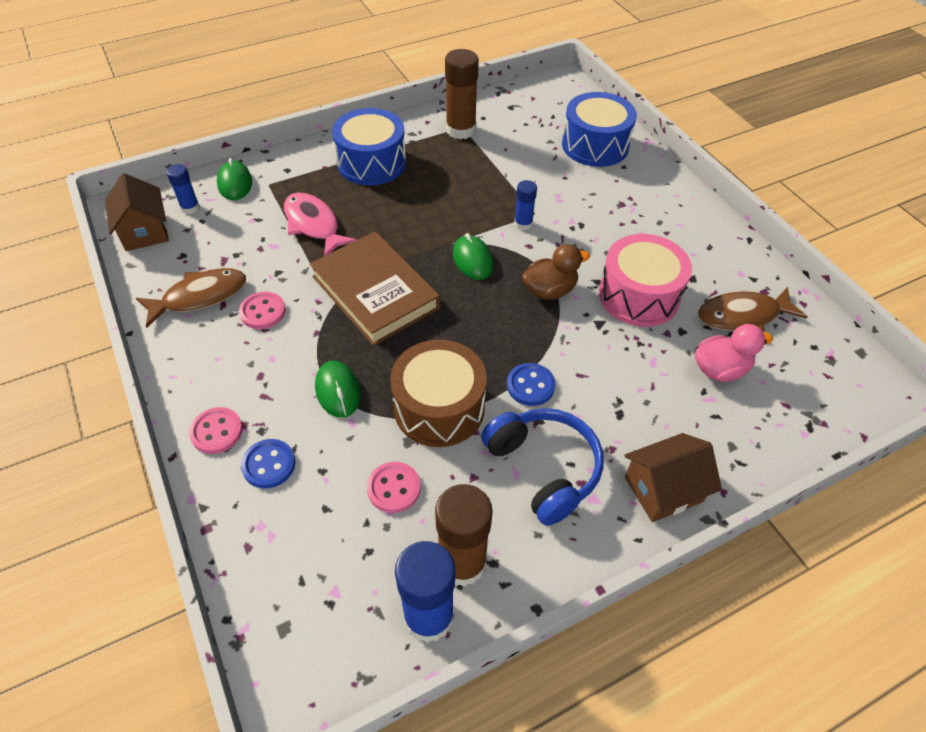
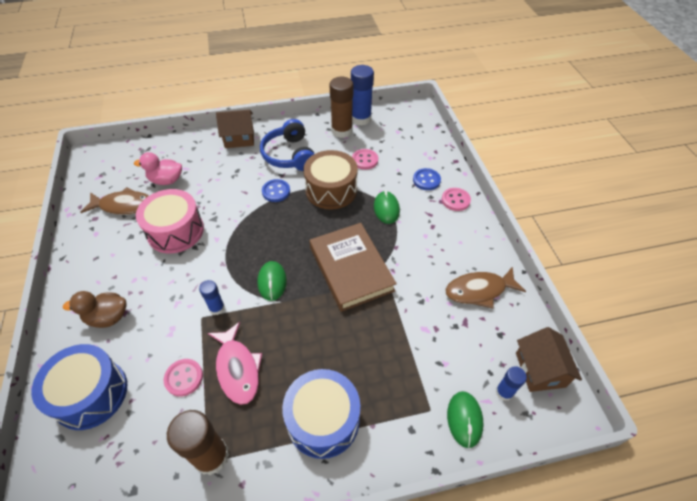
camera: 165 degrees left, 0 degrees up
(263, 312) = (432, 269): pink button -> pink button (184, 378)
(314, 225) = (390, 344): pink fish -> pink fish (237, 368)
(549, 290) = (231, 246): brown duck -> brown duck (108, 317)

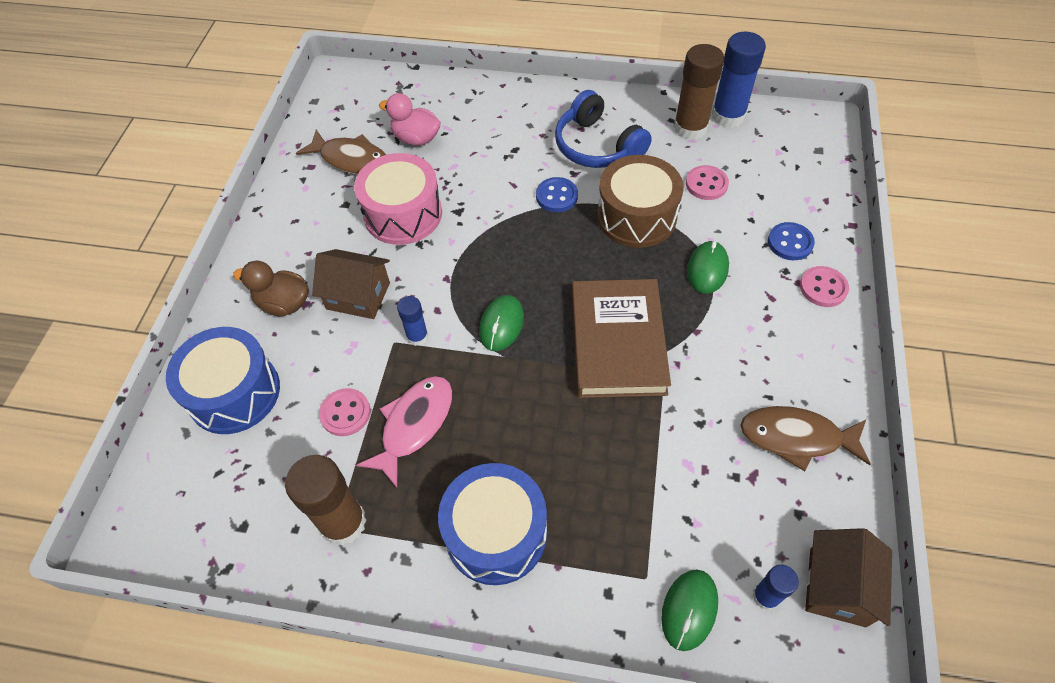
camera: 25 degrees right, 5 degrees up
(237, 368) = (414, 425): pink fish -> pink fish turned 150 degrees counterclockwise
(239, 138) = (535, 102): brown house -> brown house (358, 296)
(289, 155) = (597, 146): blue headphones -> blue headphones turned 45 degrees counterclockwise

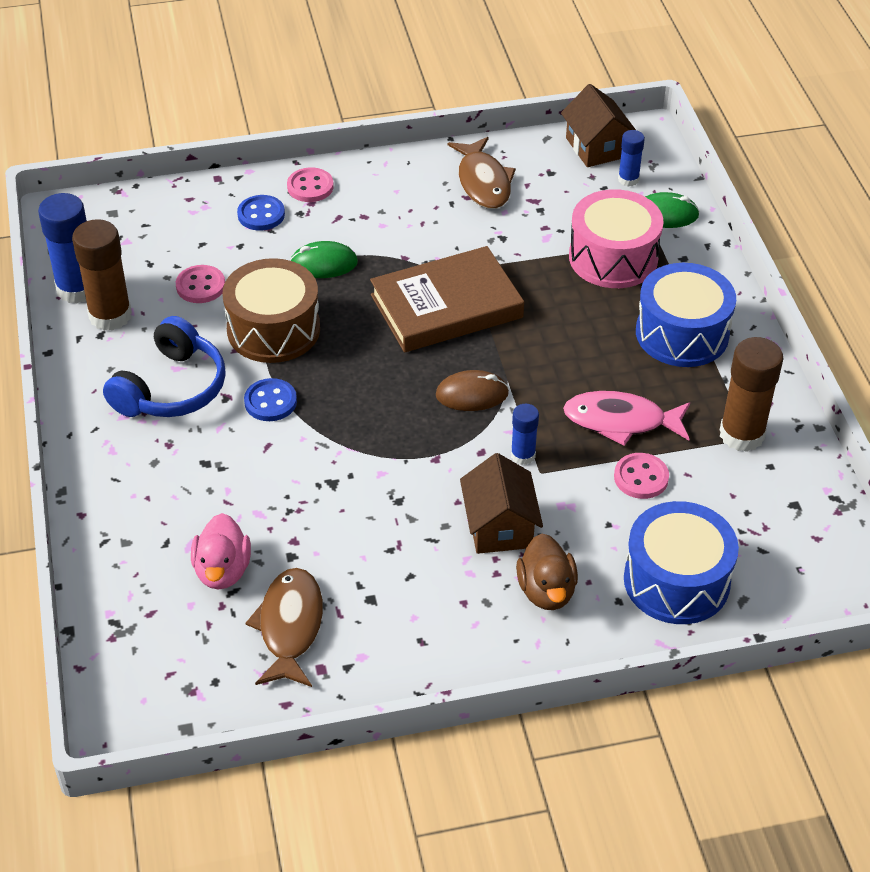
camera: 115 degrees left, 10 degrees down
(403, 214) = (360, 533): pink drum -> pink drum (613, 257)
(501, 325) = (472, 394): green mouse -> brown mouse
(837, 587) = (596, 147): brown house -> brown house turned 75 degrees clockwise

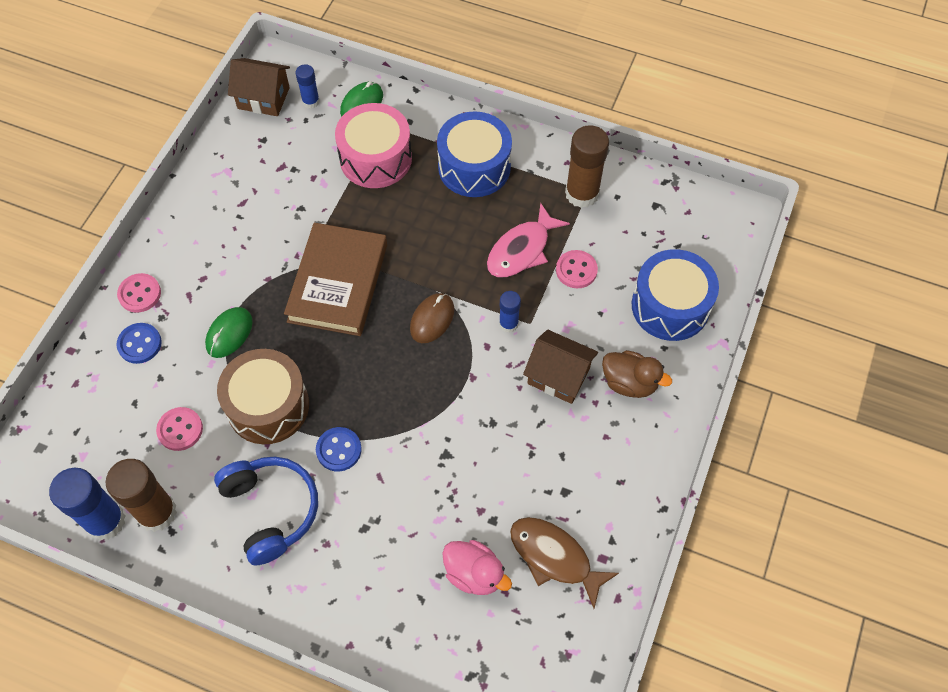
camera: 55 degrees left, 15 degrees up
(483, 182) = (236, 184): brown fish -> none

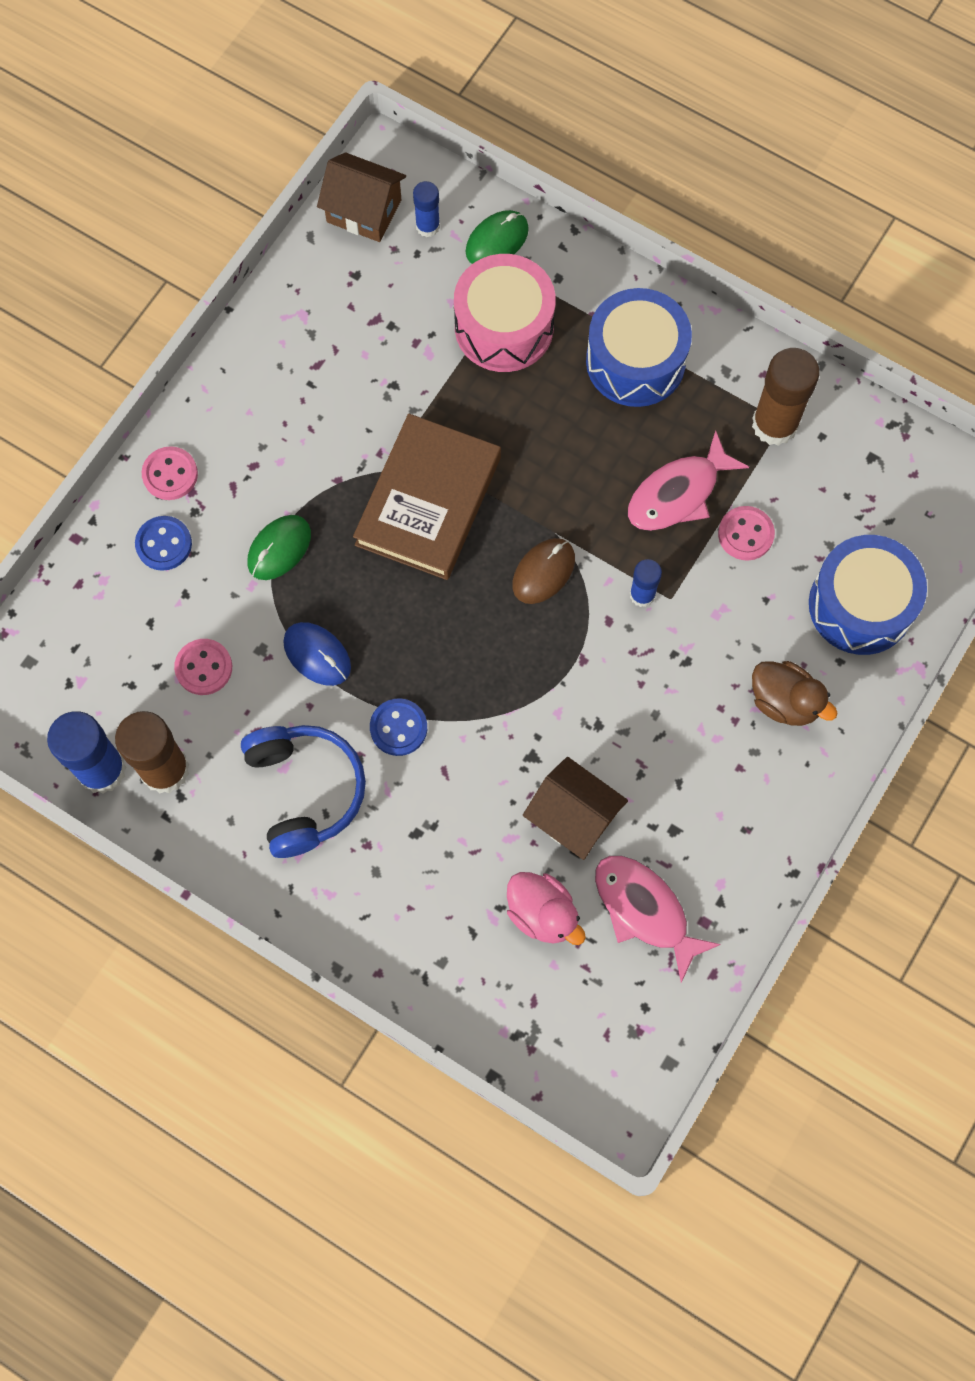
camera: 10 degrees right, 10 degrees up
(268, 406) = (317, 655): brown drum -> blue mouse
(554, 557) = (645, 910): brown fish -> pink fish
(558, 376) = (694, 677): brown house -> brown house (573, 817)

